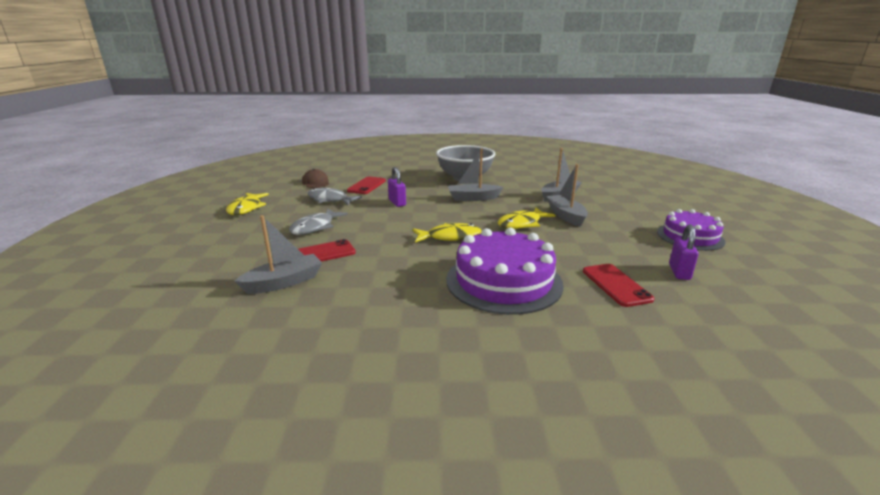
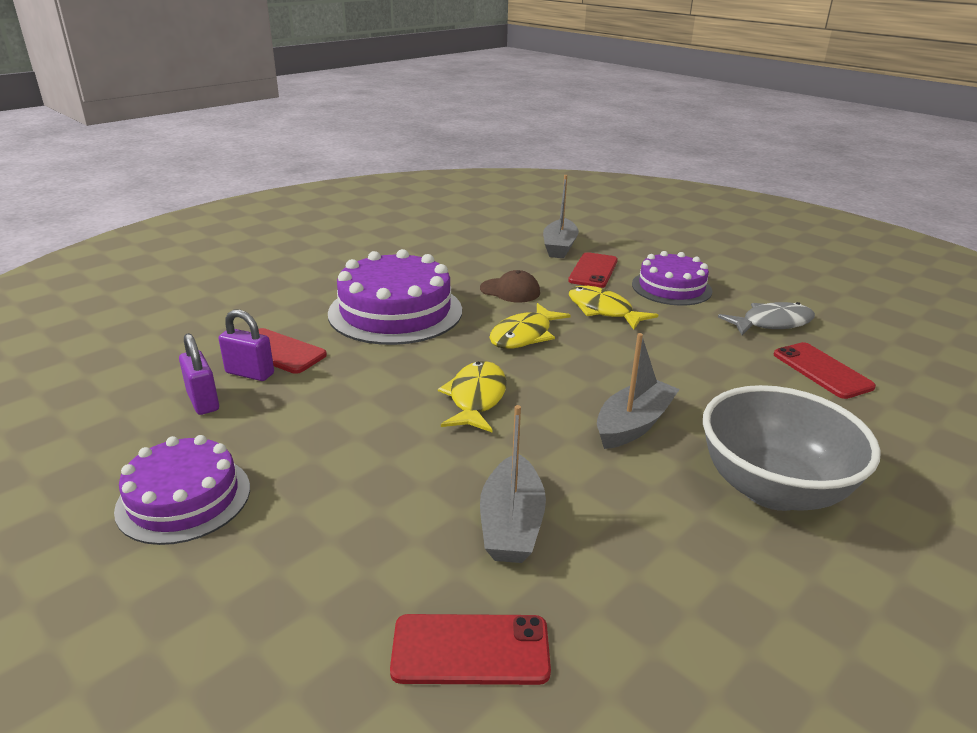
camera: 135 degrees right, 5 degrees up
(246, 208) = (793, 276): yellow fish -> yellow fish (603, 310)
(315, 227) = (671, 287): grey fish -> purple cake
(316, 182) = (886, 342): brown cap -> brown cap (510, 290)
(397, 203) = (697, 358): purple padlock -> purple padlock (250, 373)
(566, 216) = (432, 453): grey boat -> none
(599, 186) = (470, 649): none -> red phone

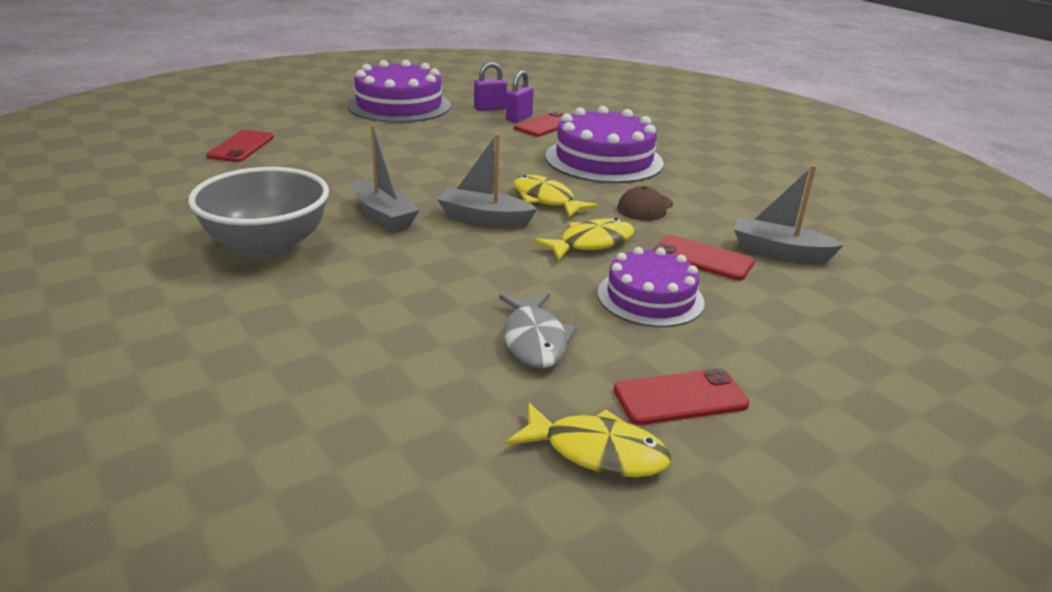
camera: 100 degrees right, 0 degrees up
(184, 498) = (399, 105): purple cake -> purple cake, size x1.56
(476, 398) = (453, 171): yellow fish -> yellow fish (597, 452)
(511, 524) = (314, 164): grey boat -> grey boat (484, 218)
(822, 370) = (410, 334): red phone -> red phone (680, 397)

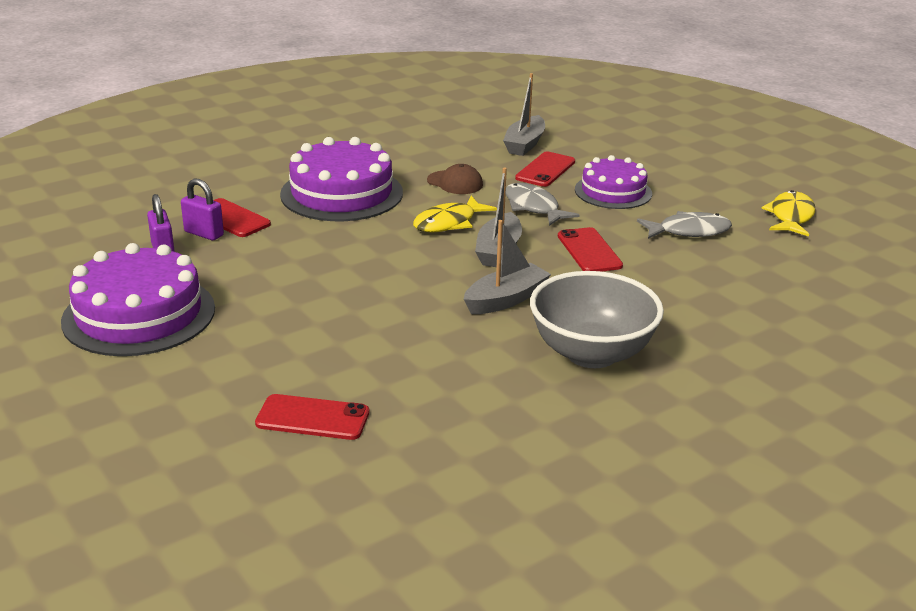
camera: 90 degrees left, 0 degrees up
(591, 243) = (533, 207): yellow fish -> grey fish
(680, 397) = (727, 192): red phone -> red phone (589, 251)

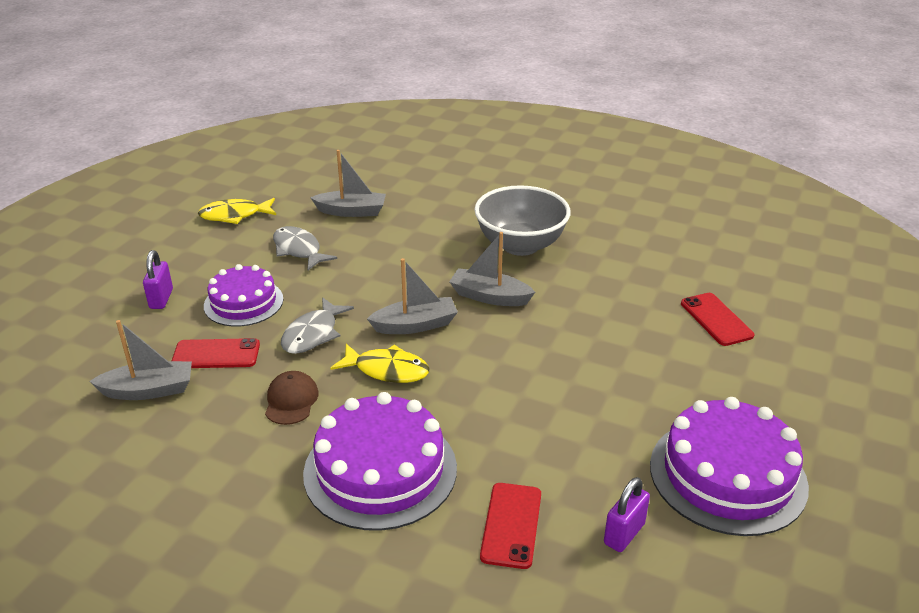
camera: 120 degrees left, 5 degrees up
(204, 234) = (561, 526): purple padlock -> purple padlock (161, 299)
(589, 251) = (374, 283): red phone -> none
(757, 276) = (351, 211): none -> grey boat

